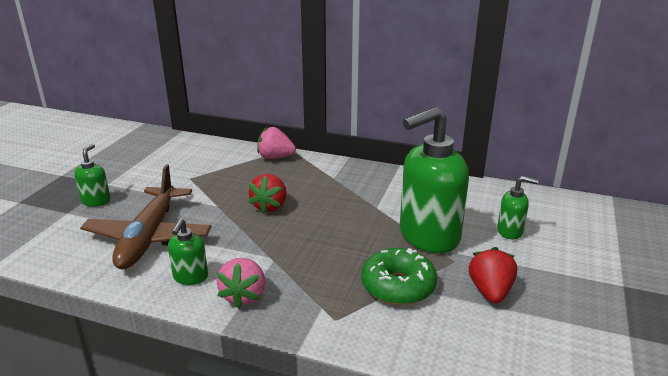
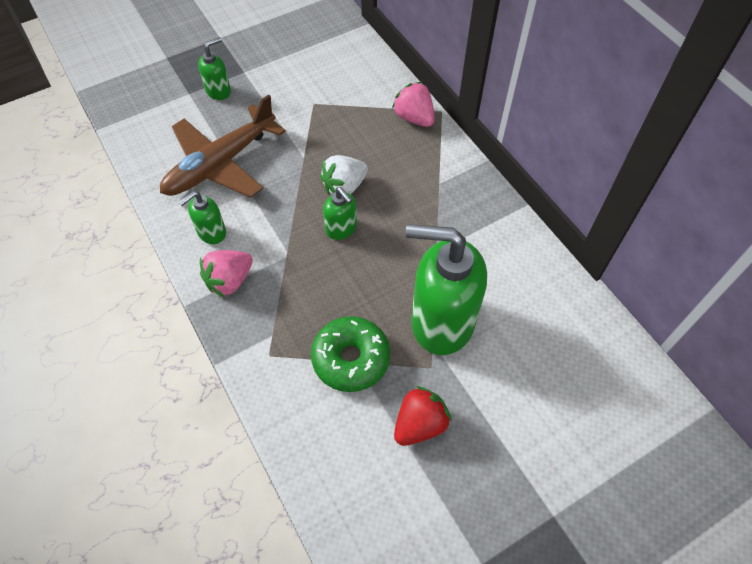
camera: 40 degrees right, 30 degrees up
(270, 206) = (344, 187): red strawberry -> white strawberry
(510, 231) = (527, 372): green soap dispenser -> green soap dispenser (341, 229)

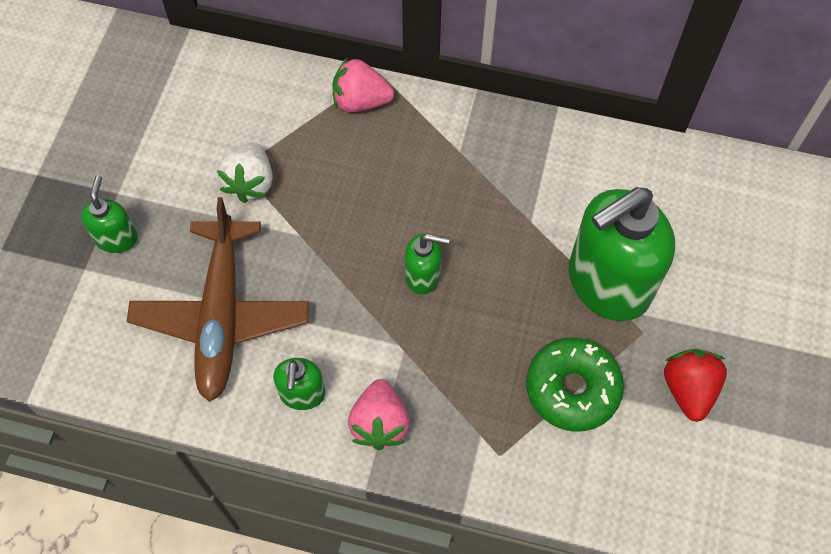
camera: 45 degrees left, 5 degrees up
(344, 187) = (377, 231): white strawberry -> white strawberry (250, 183)

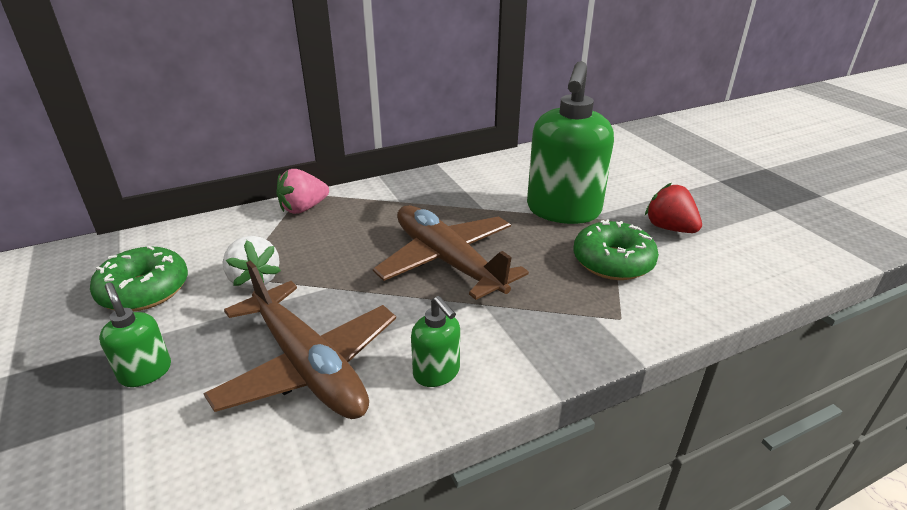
camera: 40 degrees left, 30 degrees down
(164, 137) = (144, 290): none -> green donut
(380, 423) = (519, 352): pink strawberry -> none
(423, 276) = (448, 262): green soap dispenser -> brown plane

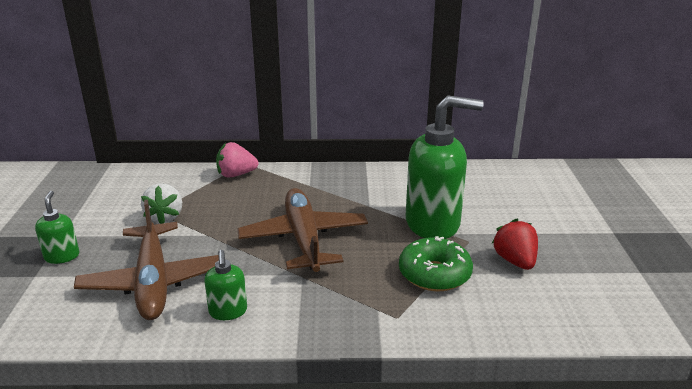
camera: 25 degrees right, 5 degrees down
(144, 290) = (97, 206): green donut -> none
(563, 211) = (433, 224): green soap dispenser -> green soap dispenser turned 135 degrees counterclockwise

